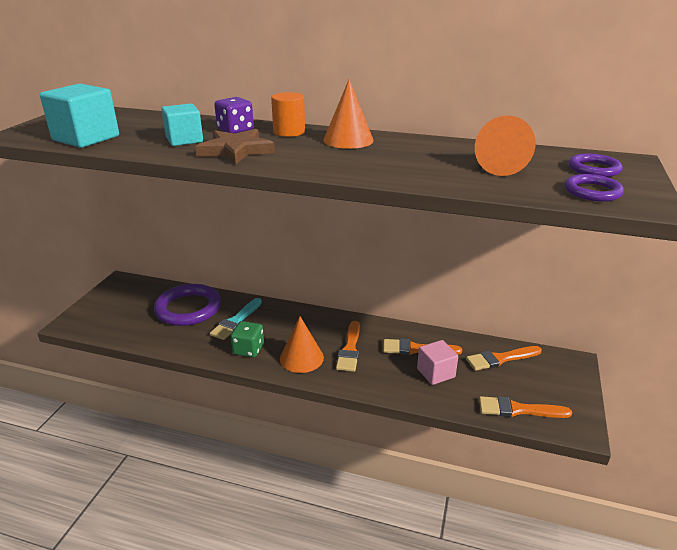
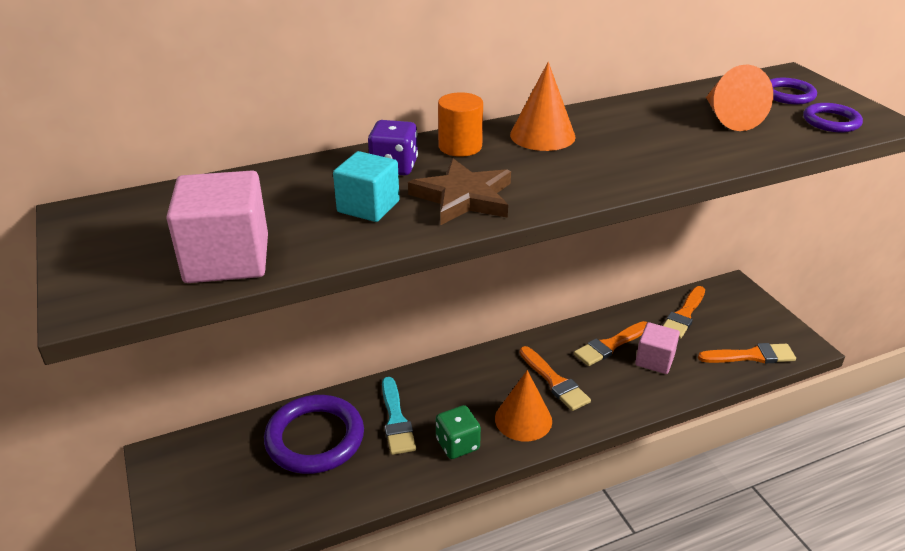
camera: 40 degrees left, 5 degrees up
(86, 138) = (227, 259): turquoise cube -> pink cube
(518, 409) = (751, 356): orange brush -> orange brush turned 150 degrees counterclockwise

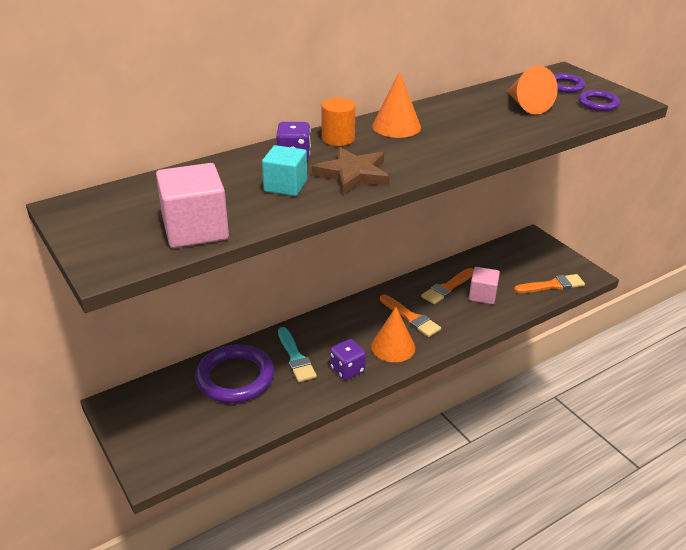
camera: 10 degrees left, 0 degrees up
(457, 444) = (347, 370): green dice -> purple dice
(684, 315) = (498, 261): orange brush -> none

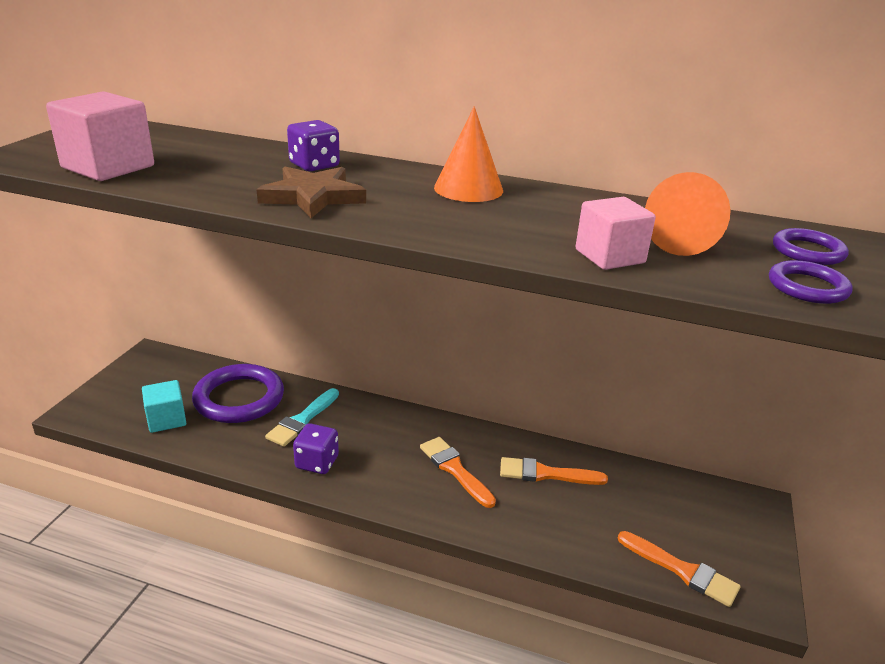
camera: 50 degrees right, 5 degrees down
(285, 186) = (243, 177): turquoise cube -> turquoise cube (166, 419)
(338, 139) = (387, 172): orange cylinder -> none
(393, 347) = (388, 478): orange cone -> none
(411, 318) = (455, 469): orange brush -> orange brush turned 135 degrees clockwise
(482, 295) = (570, 510): pink cube -> pink cube (609, 256)

